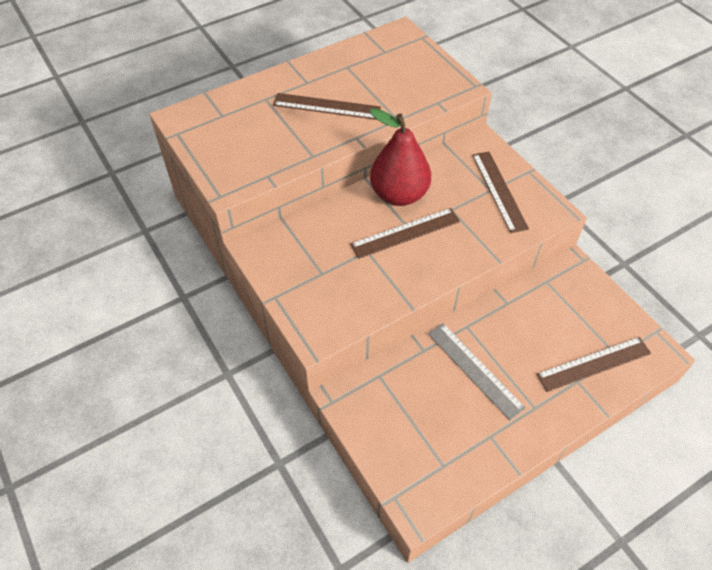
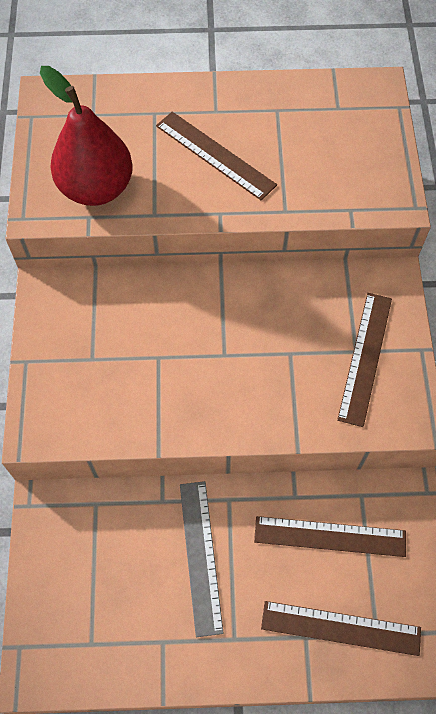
camera: 30 degrees right, 10 degrees up
(399, 194) = (243, 303): red pear -> red pear (96, 188)
(405, 233) = (216, 356): brown ruler -> brown ruler (330, 536)

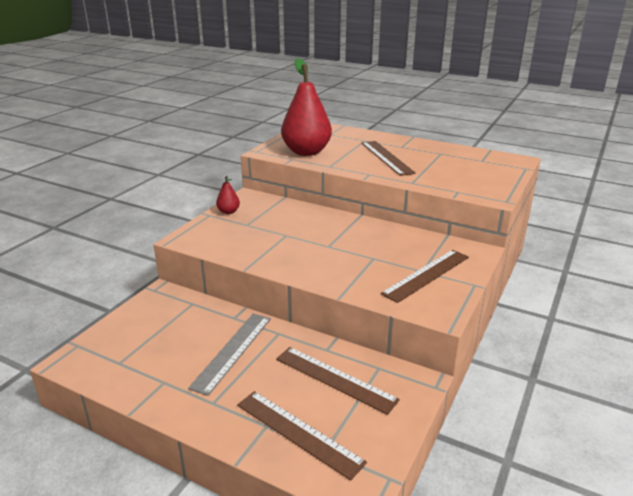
camera: 30 degrees right, 35 degrees down
(46, 341) = (228, 212): none -> red pear

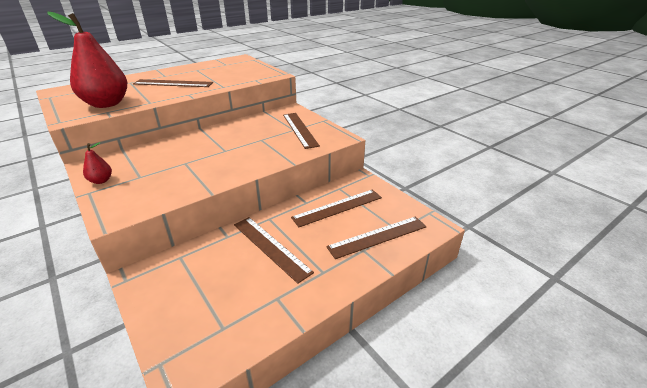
camera: 65 degrees left, 5 degrees up
(232, 351) = (271, 247): grey ruler -> brown ruler

